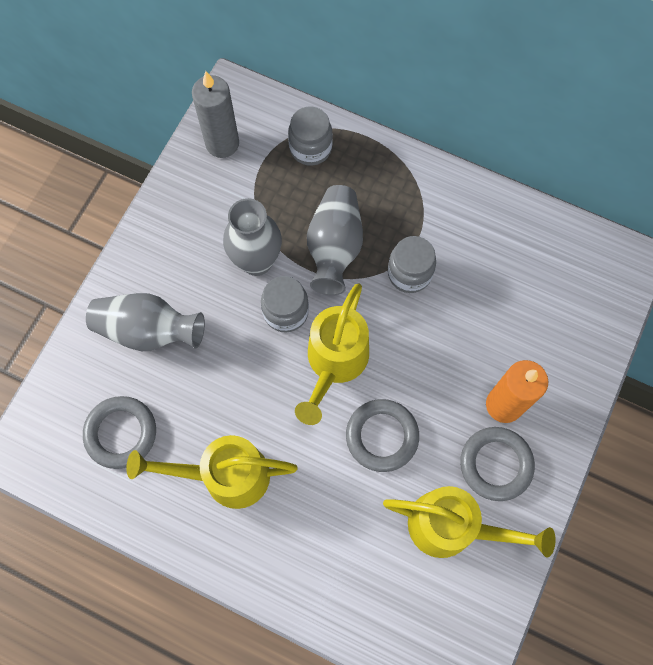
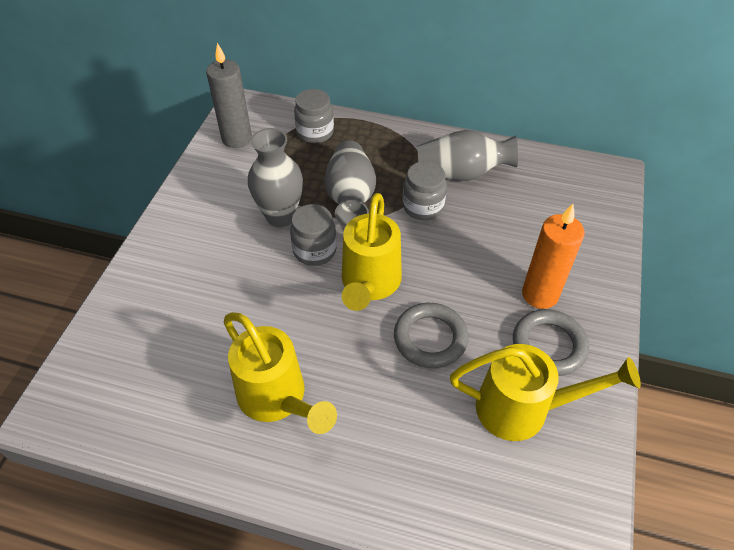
camera: 10 degrees left, 20 degrees down
(121, 433) = (160, 376): grey ring -> none
(148, 330) = (182, 283): grey vase -> grey vase (461, 173)
(226, 475) = (277, 398): yellow watering can -> yellow watering can turned 120 degrees counterclockwise

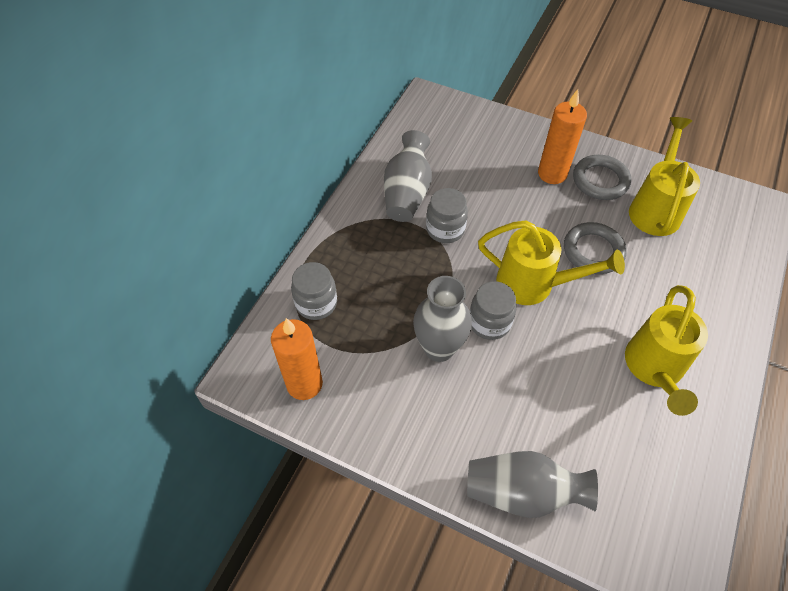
camera: 80 degrees left, 5 degrees up
(237, 138) = (304, 384): grey candle -> orange candle
(277, 398) = (654, 369): yellow watering can -> yellow watering can turned 135 degrees clockwise
(350, 197) = (422, 284): grey vase -> grey vase (522, 492)

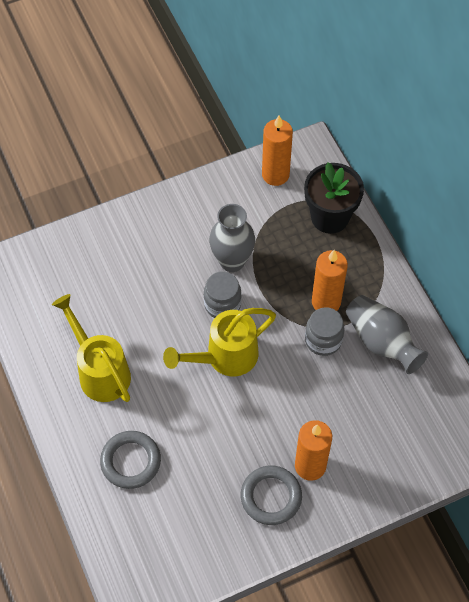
camera: 130 degrees right, 5 degrees up
(316, 303) = (330, 217): grey jar -> black flower pot
(408, 250) = (326, 302): none -> orange candle
(522, 492) = (108, 233): grey vase -> none
(593, 251) = (214, 423): grey ring -> grey ring (131, 461)
(655, 208) = (208, 510): yellow watering can -> none

